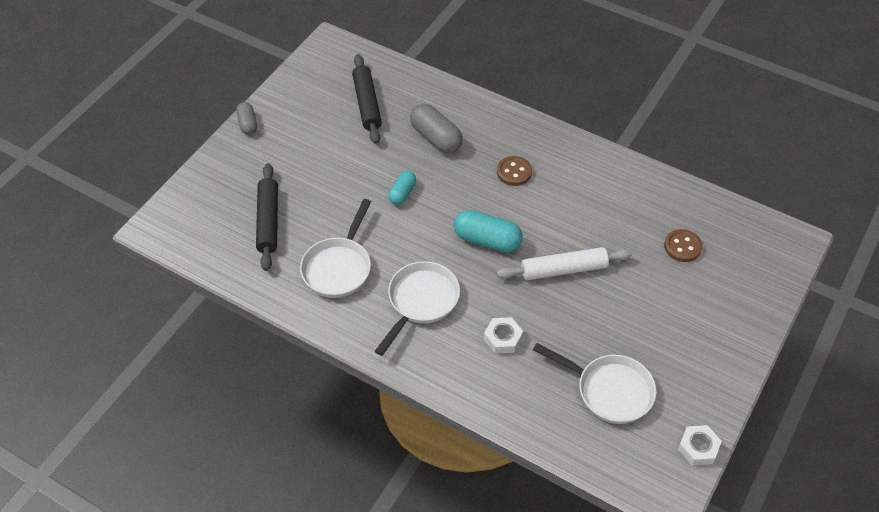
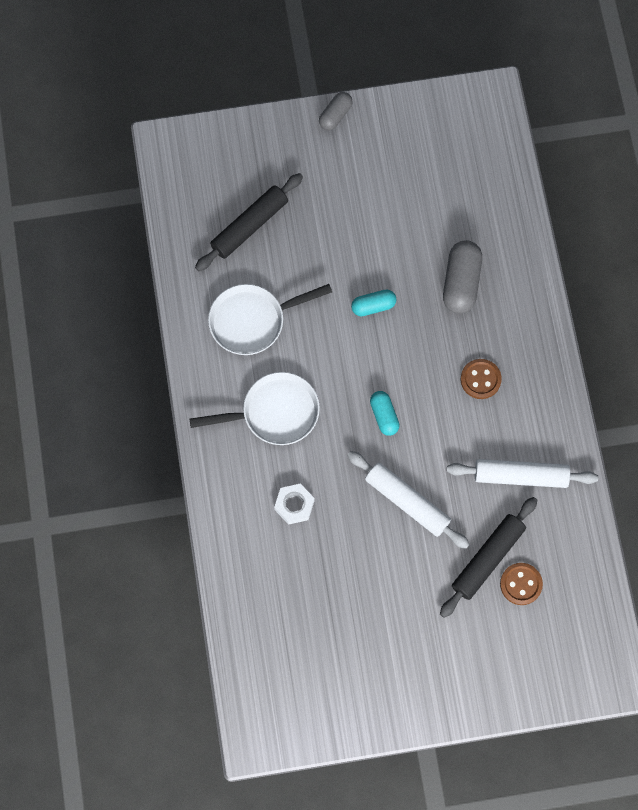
camera: 50 degrees right, 20 degrees up
(367, 104) = (447, 192): black rolling pin -> black rolling pin (487, 559)
(487, 240) = (384, 416): turquoise capsule -> turquoise capsule, size x0.60
(603, 196) = (521, 476): none -> white rolling pin
(609, 390) = (314, 626): white pan -> none
(698, 448) = (318, 732): white nut -> none

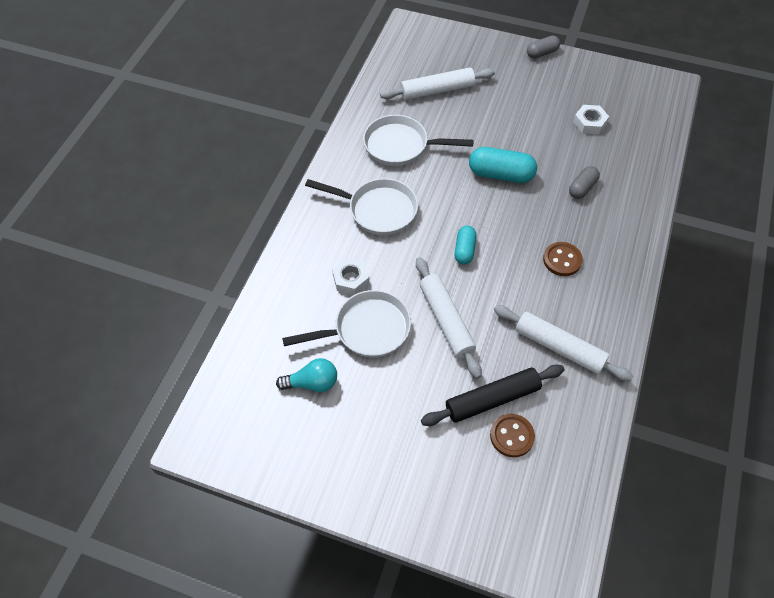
camera: 30 degrees right, 15 degrees down
(249, 226) = (437, 90): black rolling pin -> white rolling pin
(322, 628) = (312, 383): none -> turquoise light bulb
(340, 550) = (367, 329): none -> white pan
(373, 306) = (501, 174): turquoise capsule -> turquoise capsule, size x1.65
(431, 192) = (589, 123): none -> white nut
(461, 282) = (582, 188): grey capsule -> grey capsule, size x0.60

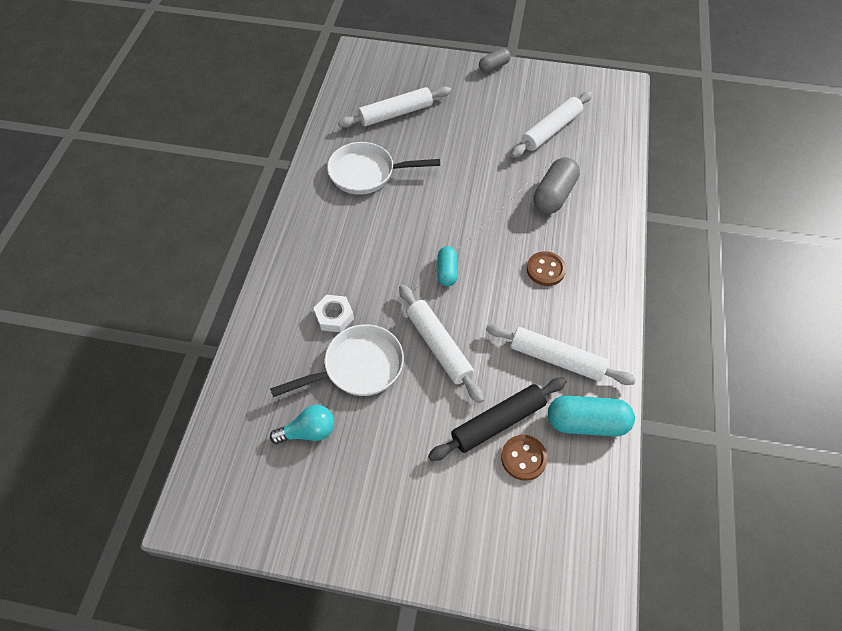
camera: 10 degrees left, 0 degrees up
(378, 210) = (353, 241): white pan -> none
(501, 174) = (472, 191): turquoise capsule -> turquoise capsule (586, 423)
(582, 188) = (554, 195): grey capsule -> grey capsule, size x1.65
(589, 123) = (551, 130): white nut -> white rolling pin

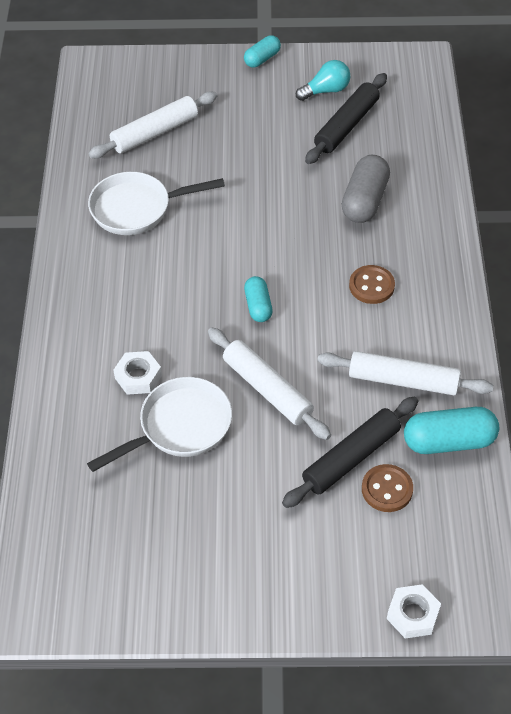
camera: 10 degrees left, 5 degrees down
(308, 431) = (140, 504): turquoise light bulb -> turquoise light bulb (326, 91)
(494, 67) = (262, 59): grey capsule -> turquoise capsule
(524, 585) = (412, 614): none -> white nut
(551, 130) = (346, 125): white rolling pin -> black rolling pin

